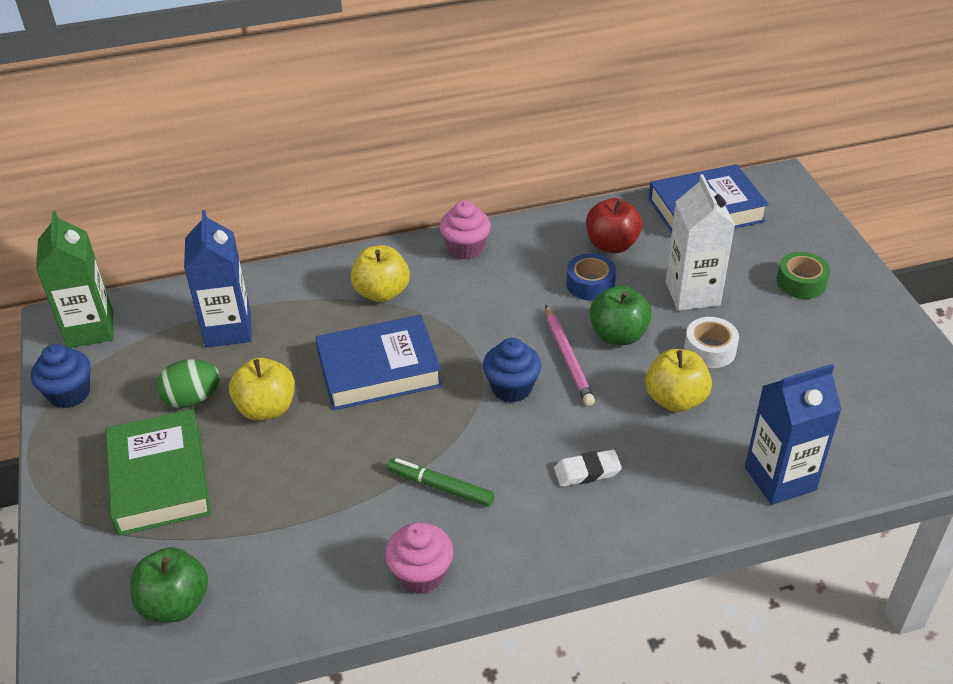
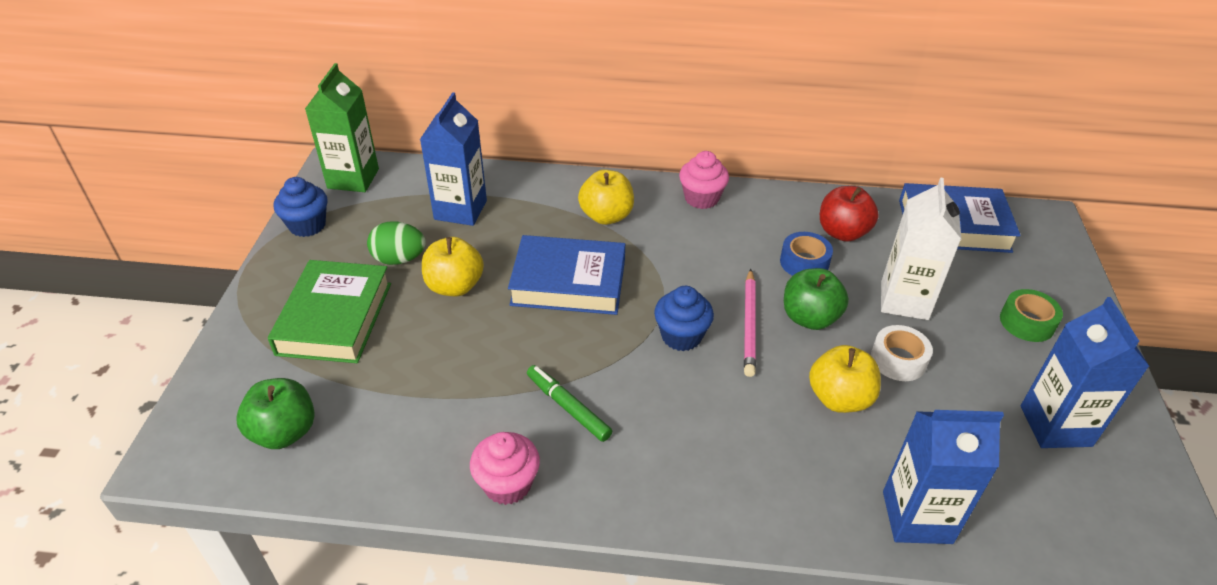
camera: 20 degrees right, 0 degrees up
(587, 471) = (715, 440): white eraser -> none
(857, 365) = (1055, 426): none -> blue carton

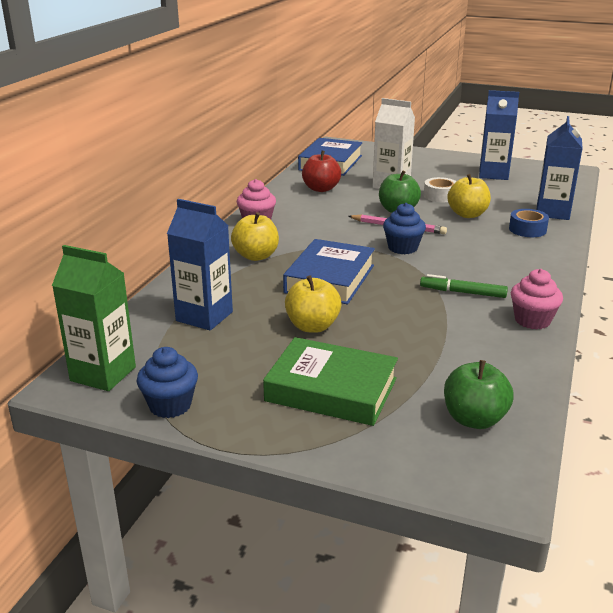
camera: 75 degrees left, 15 degrees down
(399, 259) = (260, 351): green egg -> none
(568, 407) = (462, 292): green marker -> green marker turned 45 degrees clockwise
(804, 262) = (345, 203): blue tape -> blue tape (527, 229)
(1027, 322) = (419, 164): green tape -> none

